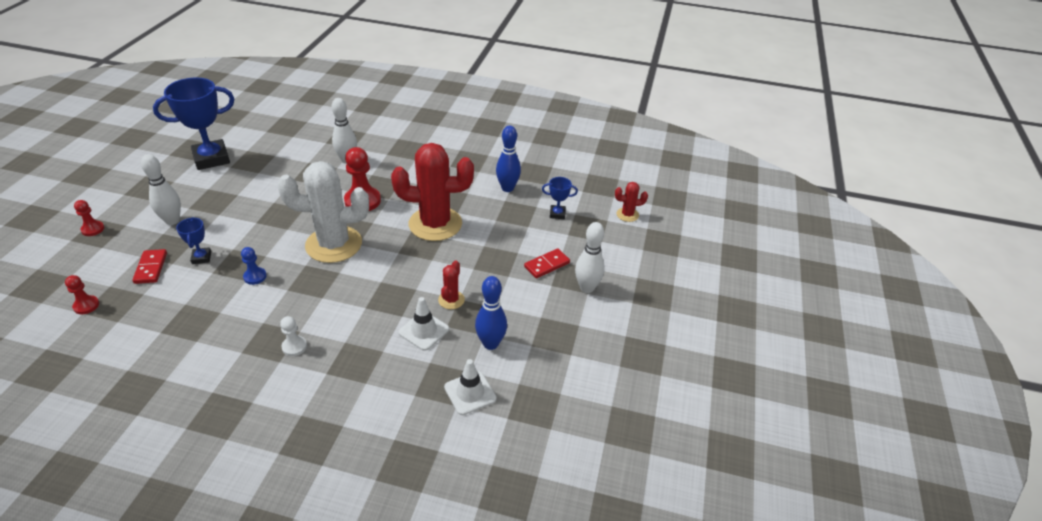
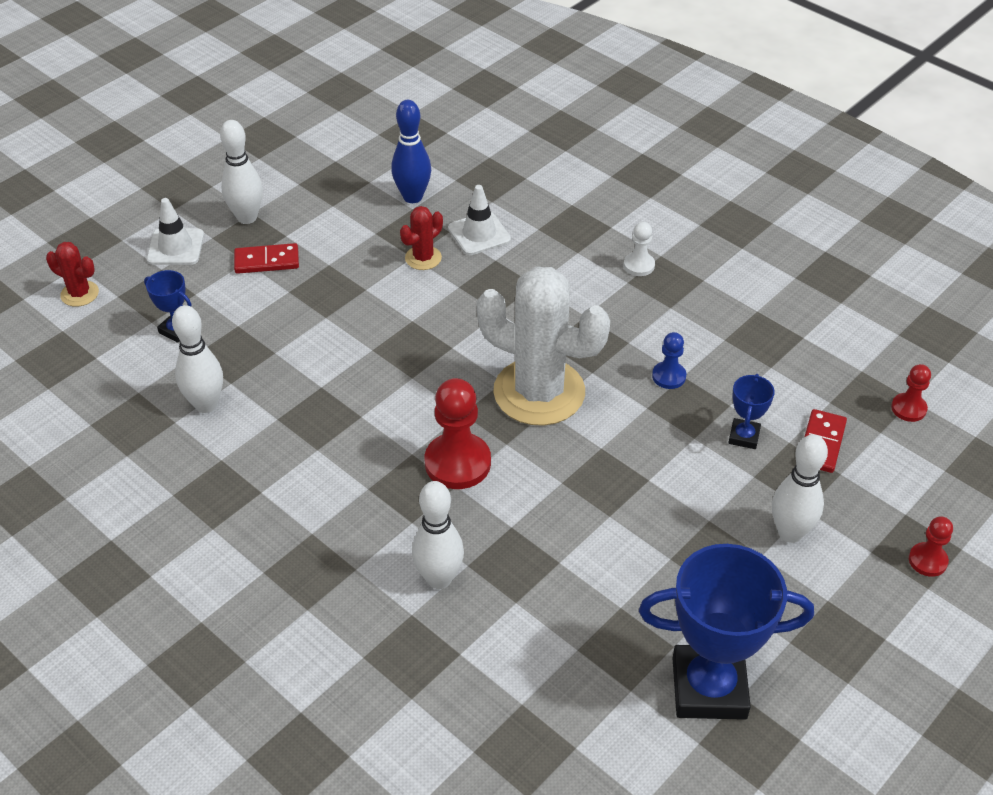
camera: 150 degrees left, 5 degrees up
(435, 224) = (369, 376): red cactus -> none
(470, 393) = (468, 161): white traffic cone -> white traffic cone (175, 247)
(507, 188) = (206, 404): blue bowling pin -> white bowling pin

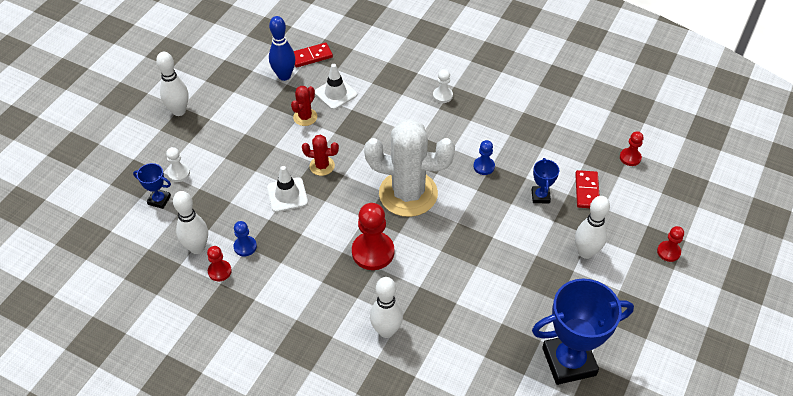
camera: 15 degrees left, 5 degrees up
(79, 294) = (83, 188): red cactus -> red cactus (322, 166)
(175, 247) = (138, 141): white traffic cone -> white traffic cone (287, 195)
(216, 300) = (179, 173): none -> white pawn
(226, 443) = (219, 271): none -> red pawn
(267, 261) = (203, 139): red domino -> red domino (311, 56)
(274, 417) = (245, 246): none -> blue pawn

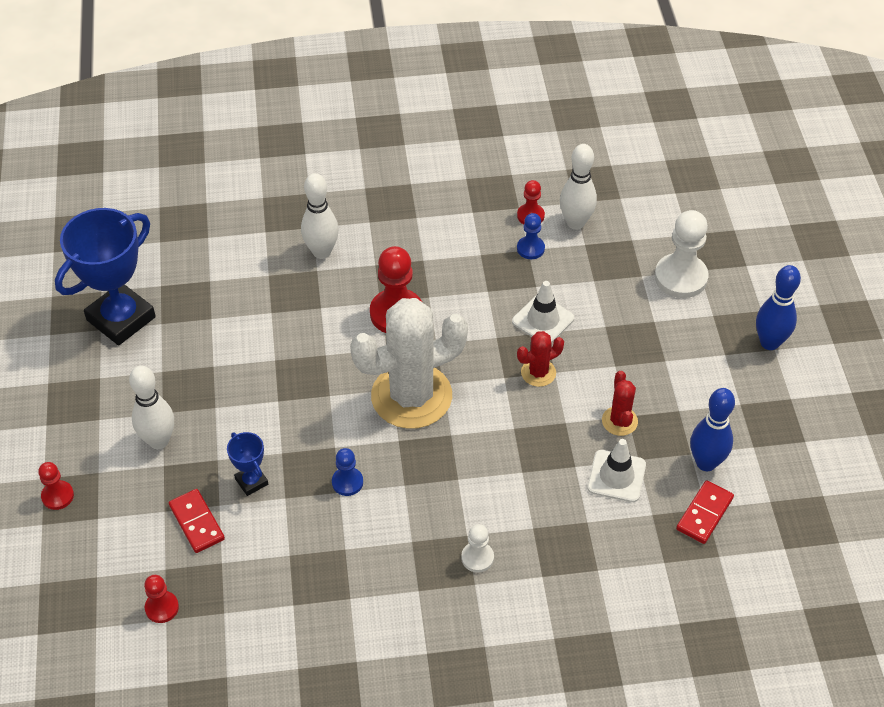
camera: 145 degrees right, 0 degrees up
(159, 200) = (666, 242): blue trophy -> none
(179, 111) = (769, 342): white bowling pin -> blue bowling pin
(179, 173) = (680, 277): white pawn -> white pawn, size x1.86

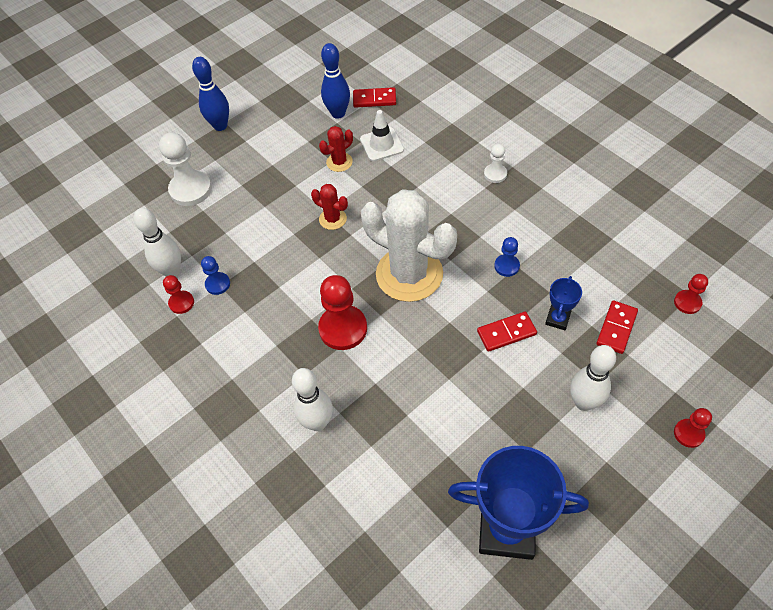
camera: 120 degrees left, 5 degrees up
(276, 431) = (506, 333): none -> red domino
(543, 320) = (284, 240): white traffic cone -> none

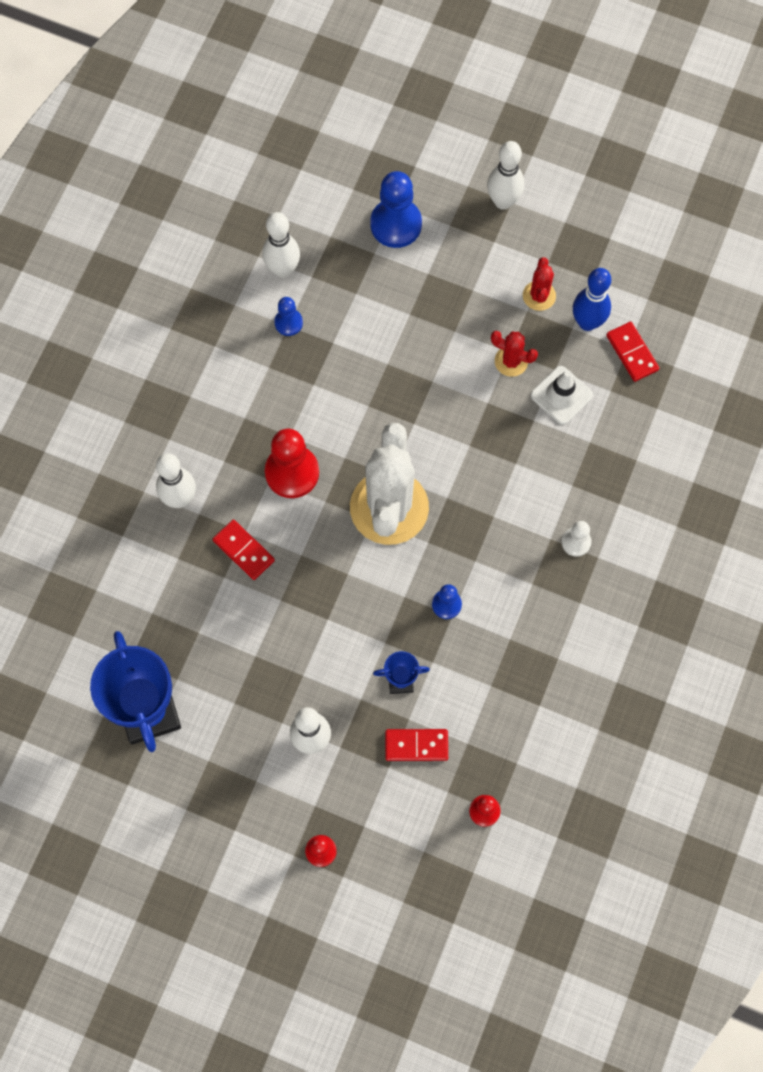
camera: 60 degrees right, 15 degrees up
(181, 303) = (251, 301): red pawn -> none
(190, 189) = (396, 224): white pawn -> blue pawn
(220, 126) = (503, 201): blue bowling pin -> white bowling pin
(332, 219) = (426, 394): red cactus -> red cactus (539, 296)
(506, 333) = (360, 636): red domino -> red domino (243, 550)

